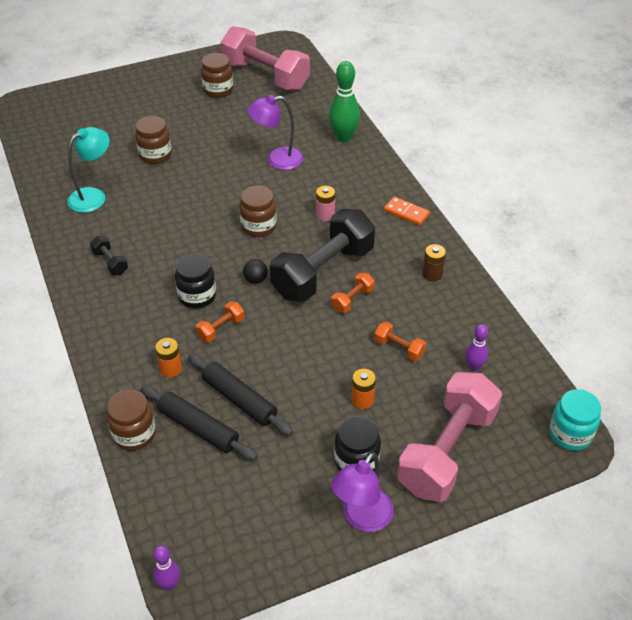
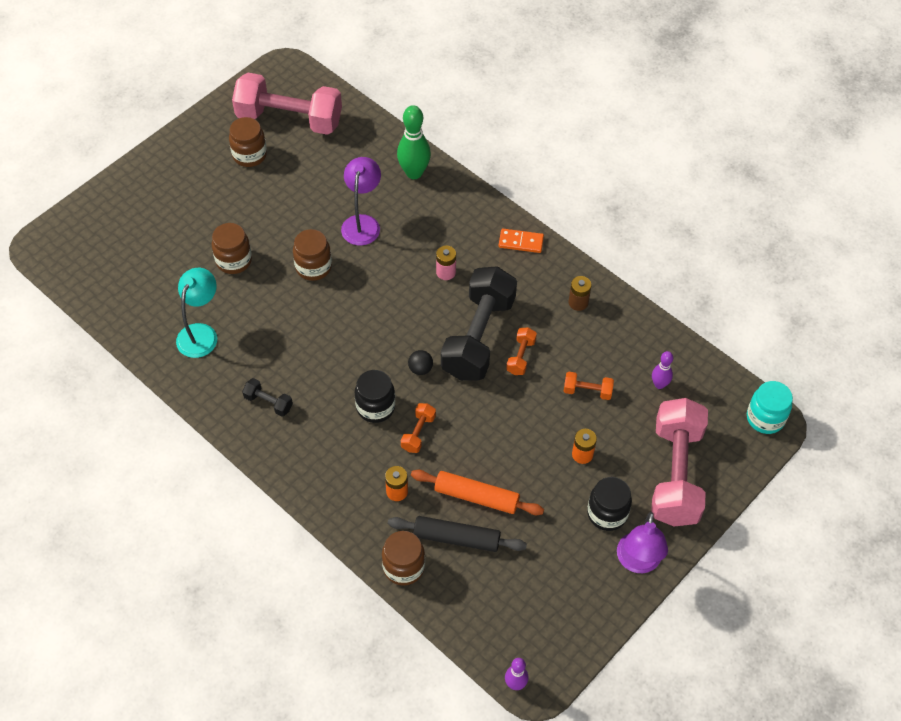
camera: 25 degrees left, 10 degrees up
(239, 399) = (476, 497): black rolling pin -> orange rolling pin
(258, 226) = (389, 309): brown jar -> brown jar (313, 267)
(277, 159) = (362, 223): purple lamp -> purple lamp turned 135 degrees clockwise

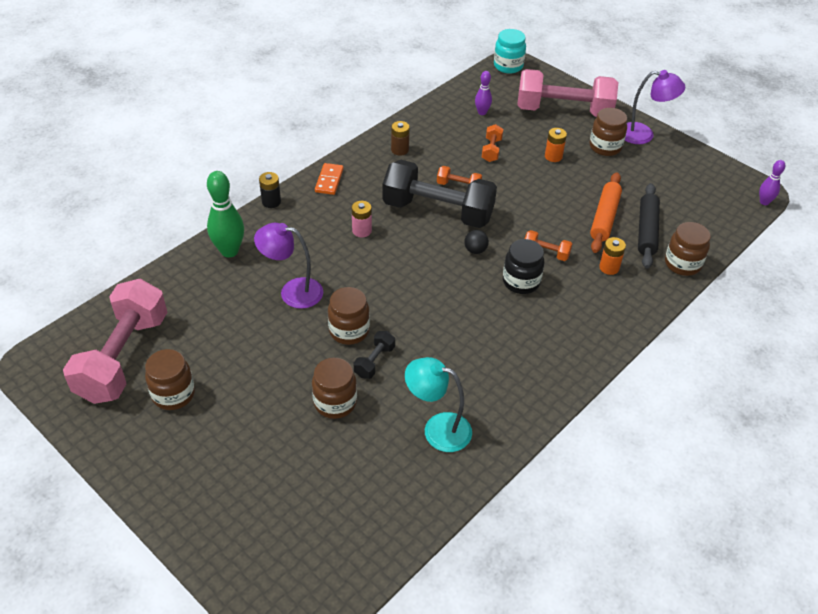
camera: 90 degrees left, 10 degrees down
(268, 402) = (524, 364): black dumbbell -> black dumbbell (374, 361)
(484, 197) = (271, 202): none -> black battery
(607, 513) = (605, 147): black jar -> brown jar

